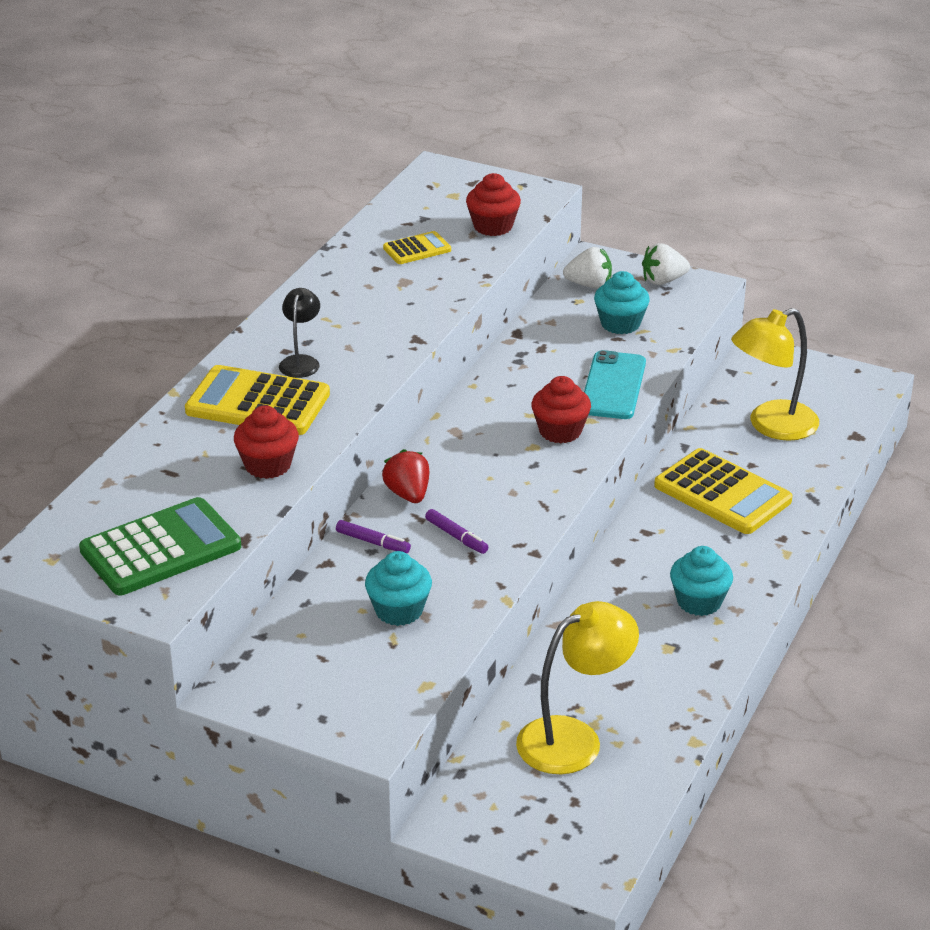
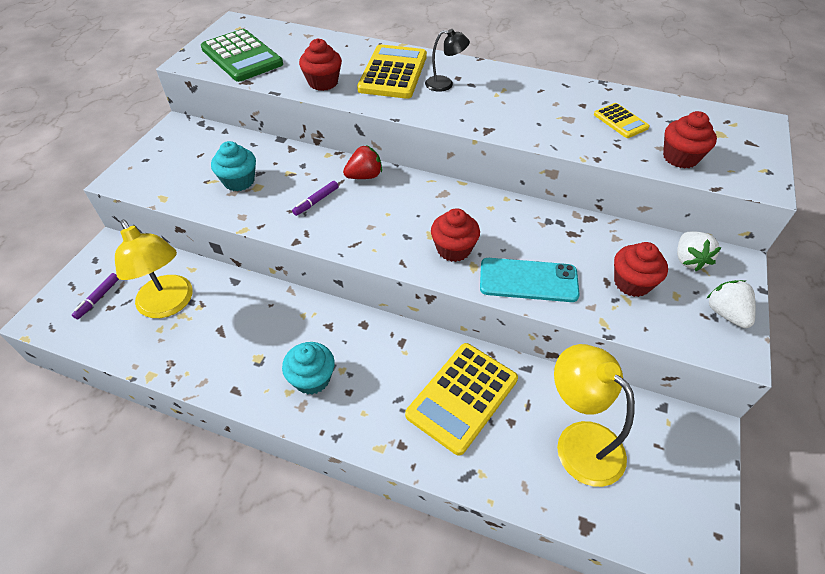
camera: 85 degrees right, 15 degrees up
(373, 542) = (311, 165): purple marker -> purple marker (98, 298)
(620, 324) = (632, 283): turquoise cupcake -> red cupcake

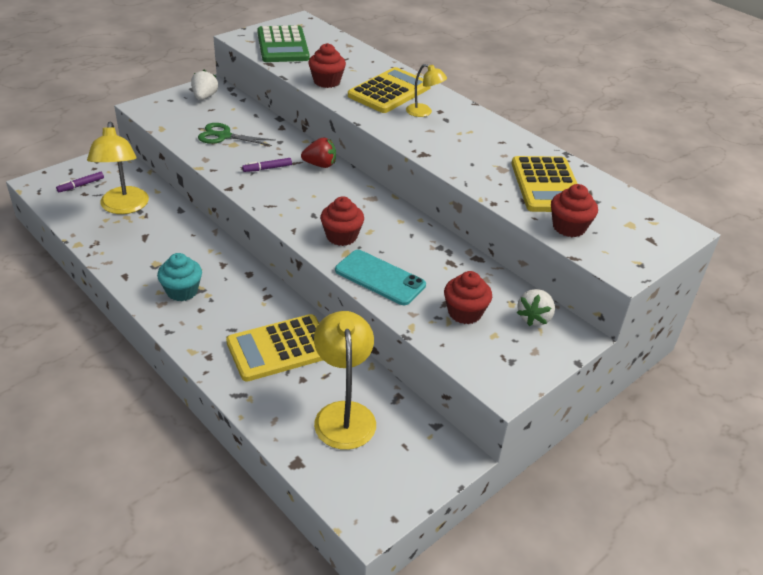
camera: 25 degrees right, 10 degrees down
(239, 181) = (223, 136): turquoise cupcake -> green scissors
(445, 84) = (424, 112): black lamp -> yellow lamp
(620, 121) = (547, 185): yellow calculator -> yellow calculator, size x1.91
(725, 313) = (523, 363): white strawberry -> white strawberry (204, 97)

